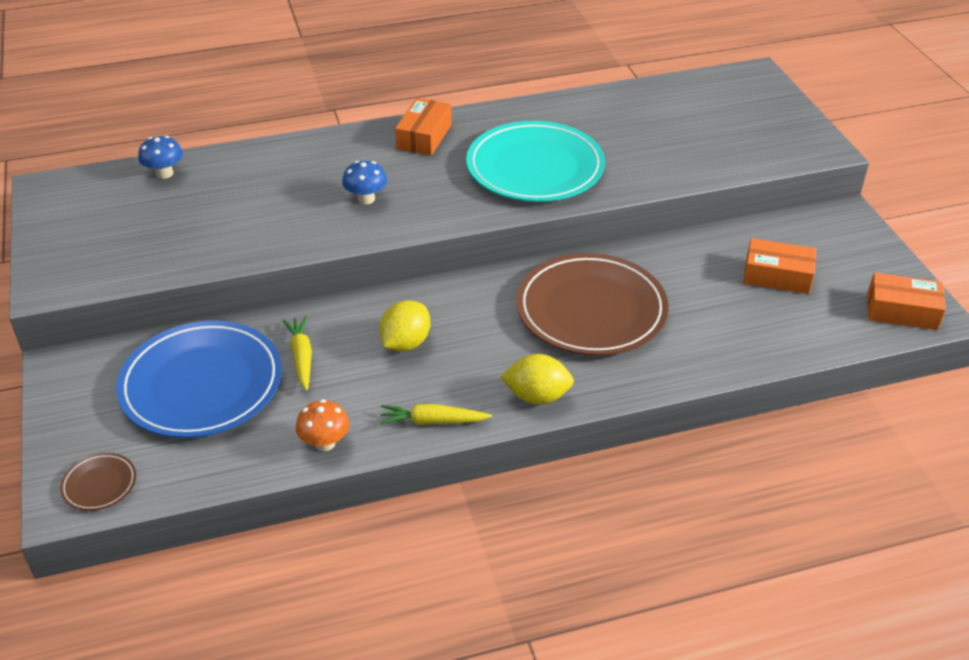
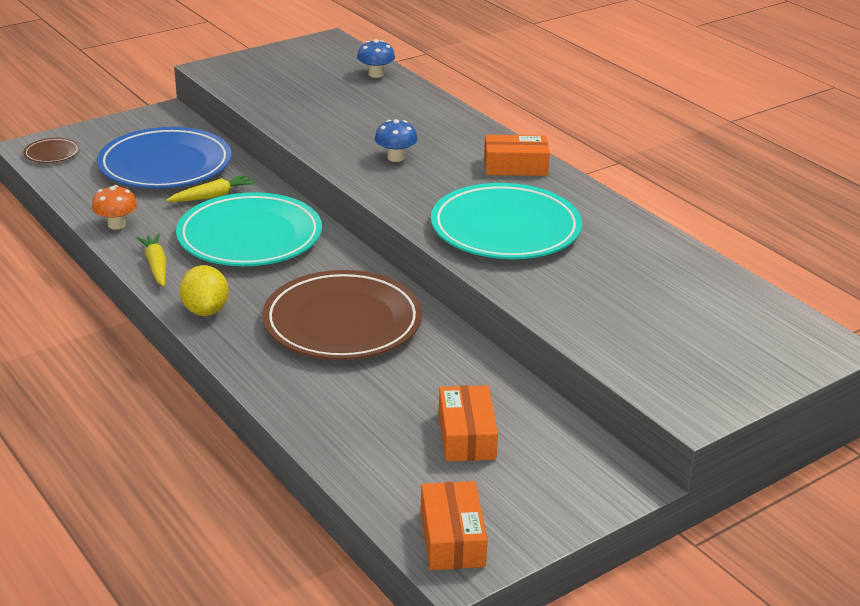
camera: 70 degrees right, 10 degrees down
(405, 343) = (250, 237): yellow lemon -> turquoise plate

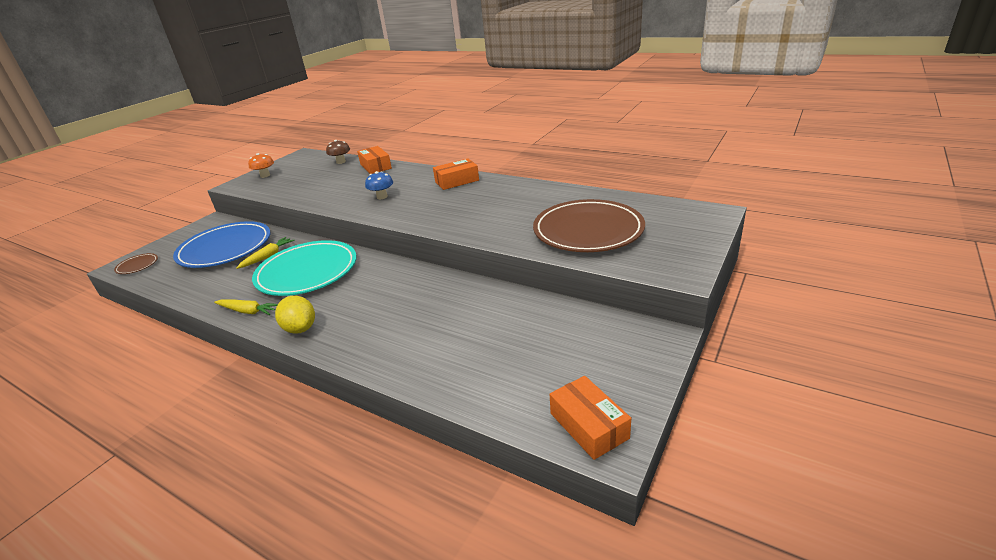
camera: 20 degrees left, 0 degrees up
(116, 225) = (205, 294): orange mushroom -> orange mushroom (265, 175)
(156, 266) = (248, 311): yellow carrot -> yellow carrot turned 150 degrees clockwise
(342, 322) = (403, 303): brown plate -> brown plate (588, 230)
(376, 74) = (341, 162): blue mushroom -> brown mushroom
(466, 435) = (539, 346): orange box -> orange box (375, 166)
(505, 229) = (477, 212): turquoise plate -> none

